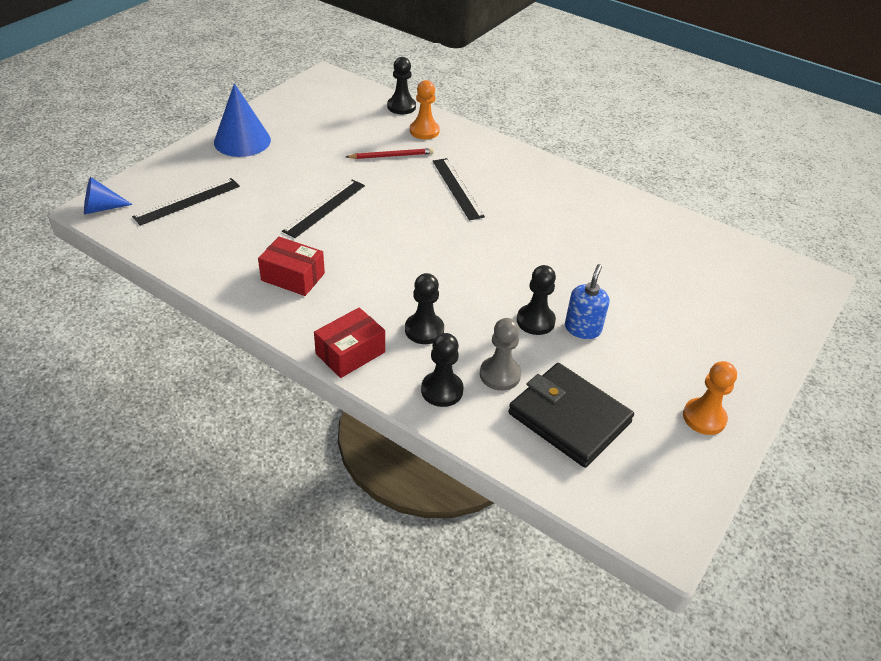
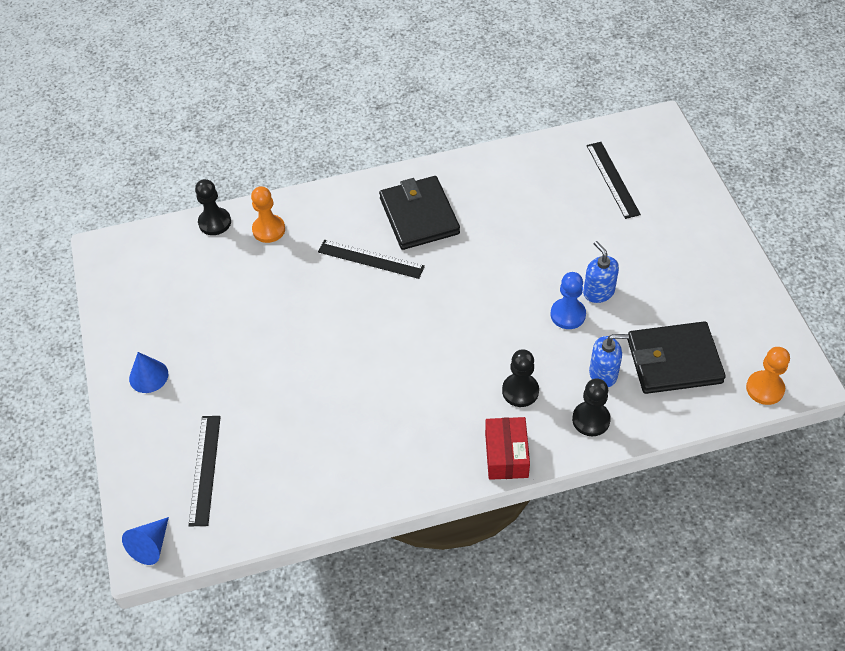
camera: 45 degrees left, 10 degrees up
(242, 141) = (148, 376): blue cone -> blue cone, size x0.60
(293, 277) = (383, 444): red box -> none
(324, 208) = (311, 369): black ruler -> black ruler (612, 179)
(391, 156) = (282, 276): red pencil -> none
(500, 375) = (603, 374): grey pawn -> blue soap dispenser
(528, 192) = (419, 216): none -> black wallet
(535, 321) = (568, 315): black pawn -> blue pawn
(704, 418) = (730, 285): orange pawn -> orange pawn (765, 389)

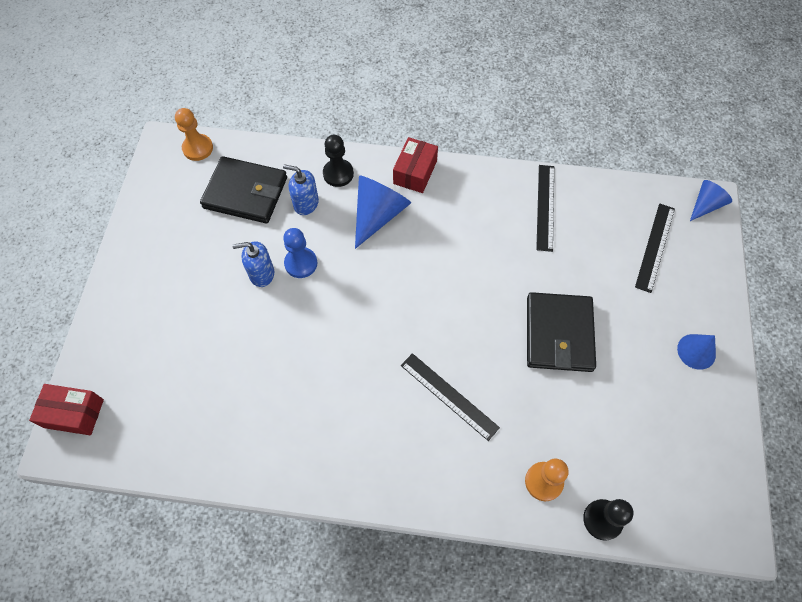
camera: 160 degrees left, 10 degrees up
(419, 216) = (378, 430): black wallet -> black wallet (559, 334)
(520, 391) = (378, 214): black pawn -> blue cone
(598, 292) = (261, 274): blue soap dispenser -> blue soap dispenser turned 90 degrees clockwise
(612, 179) = (162, 391): black ruler -> black ruler (545, 207)
(668, 143) = (74, 413): none -> red box

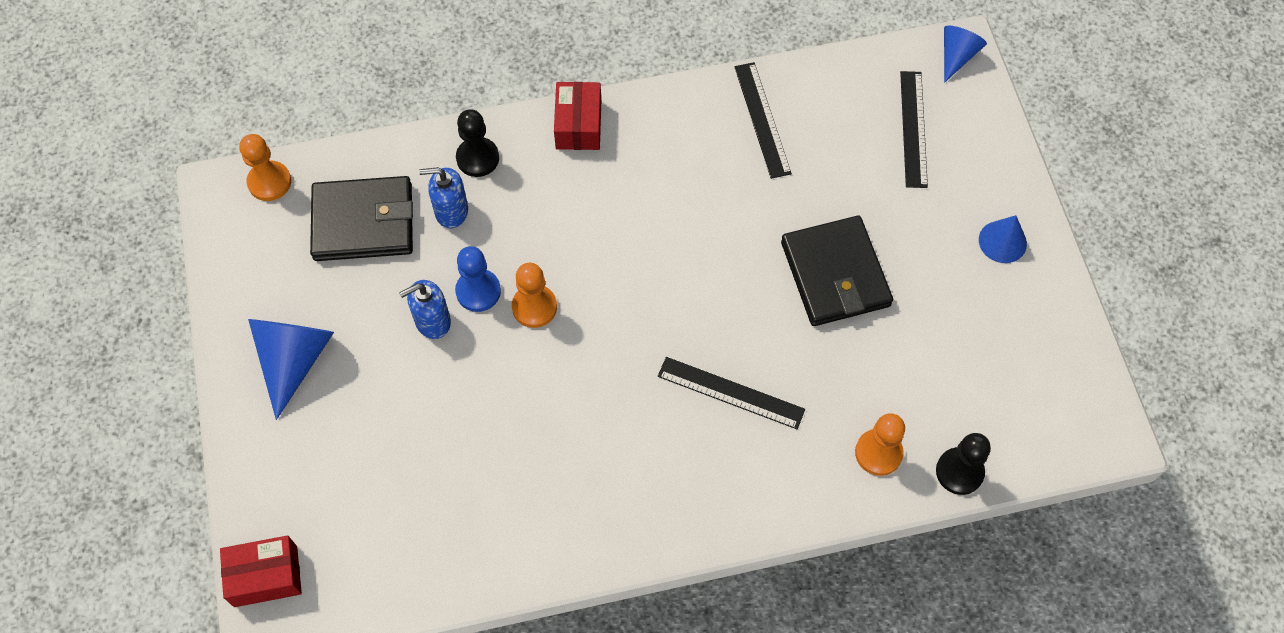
camera: 20 degrees left, 0 degrees up
(334, 287) = (534, 307): none -> orange pawn
(378, 214) = (553, 196): blue cone -> blue cone (294, 360)

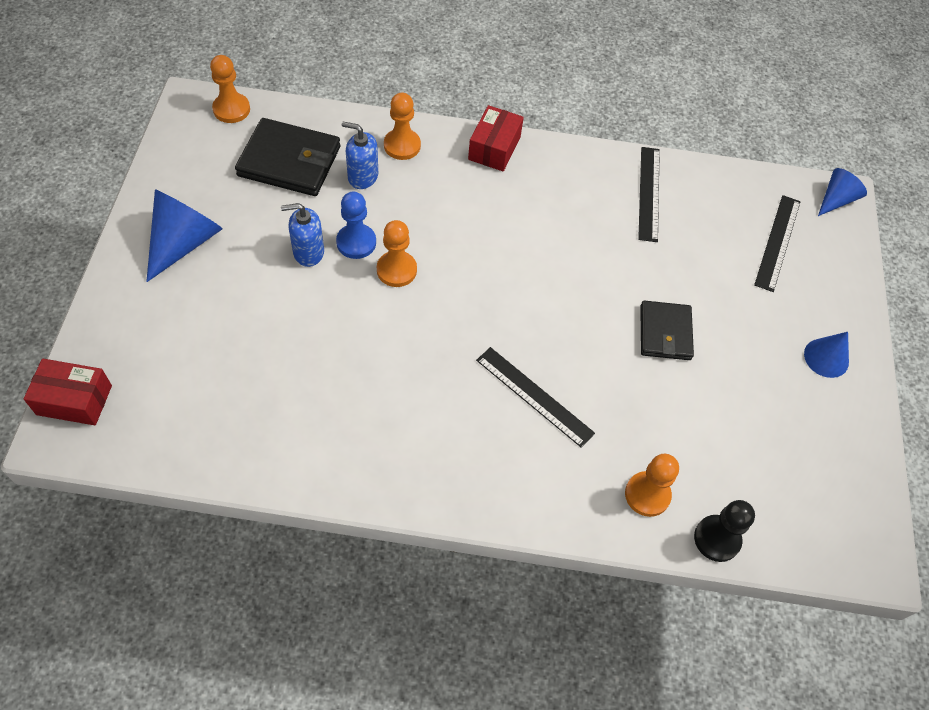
camera: 15 degrees right, 5 degrees down
(477, 158) = (402, 145): black pawn -> orange pawn
(835, 274) = (665, 333): black wallet -> black wallet, size x0.65

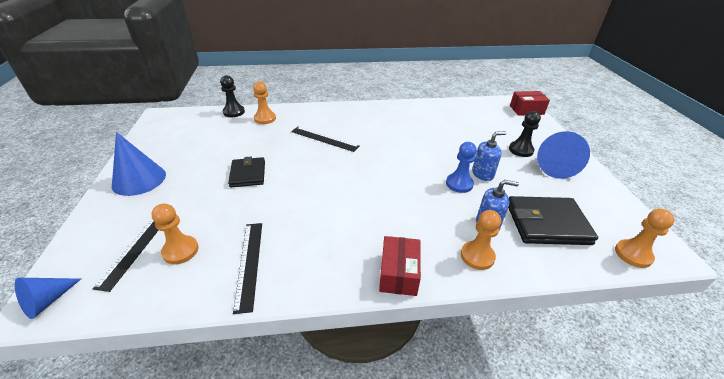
camera: 170 degrees right, 20 degrees down
(202, 287) = (521, 150): none -> black pawn
(396, 270) = (425, 175): orange pawn -> orange pawn (180, 251)
(826, 358) = (139, 179): blue cone -> blue cone, size x1.66

